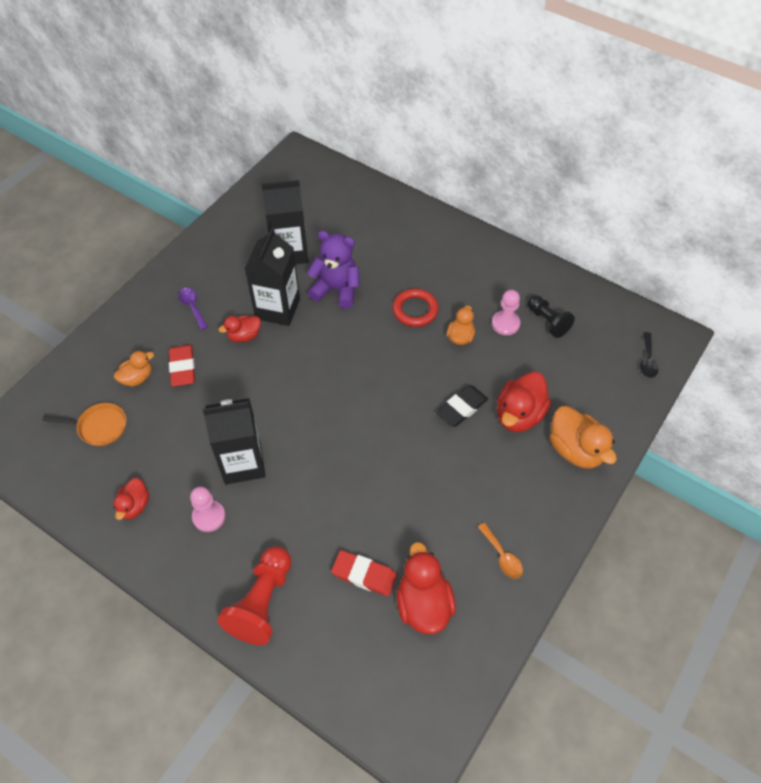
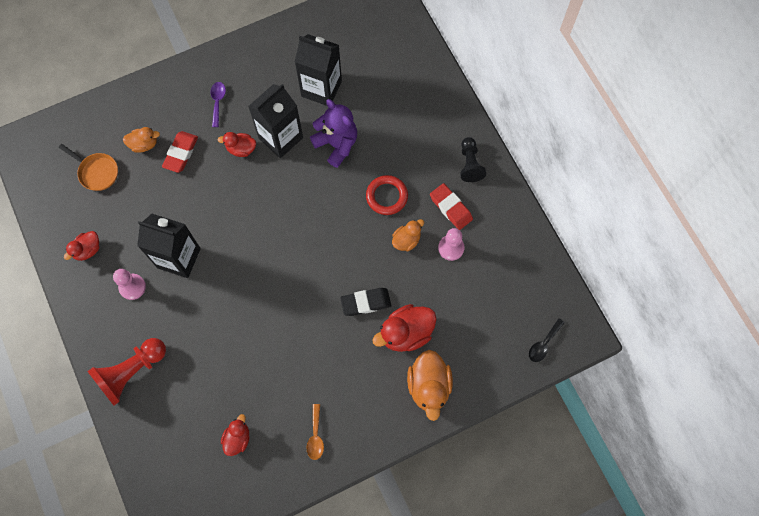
camera: 30 degrees right, 15 degrees up
(364, 575) = (211, 393): red eraser -> red eraser (450, 208)
(423, 604) = (237, 438): red duck -> red duck, size x0.59
(547, 321) = (487, 265): black pawn -> black pawn (470, 164)

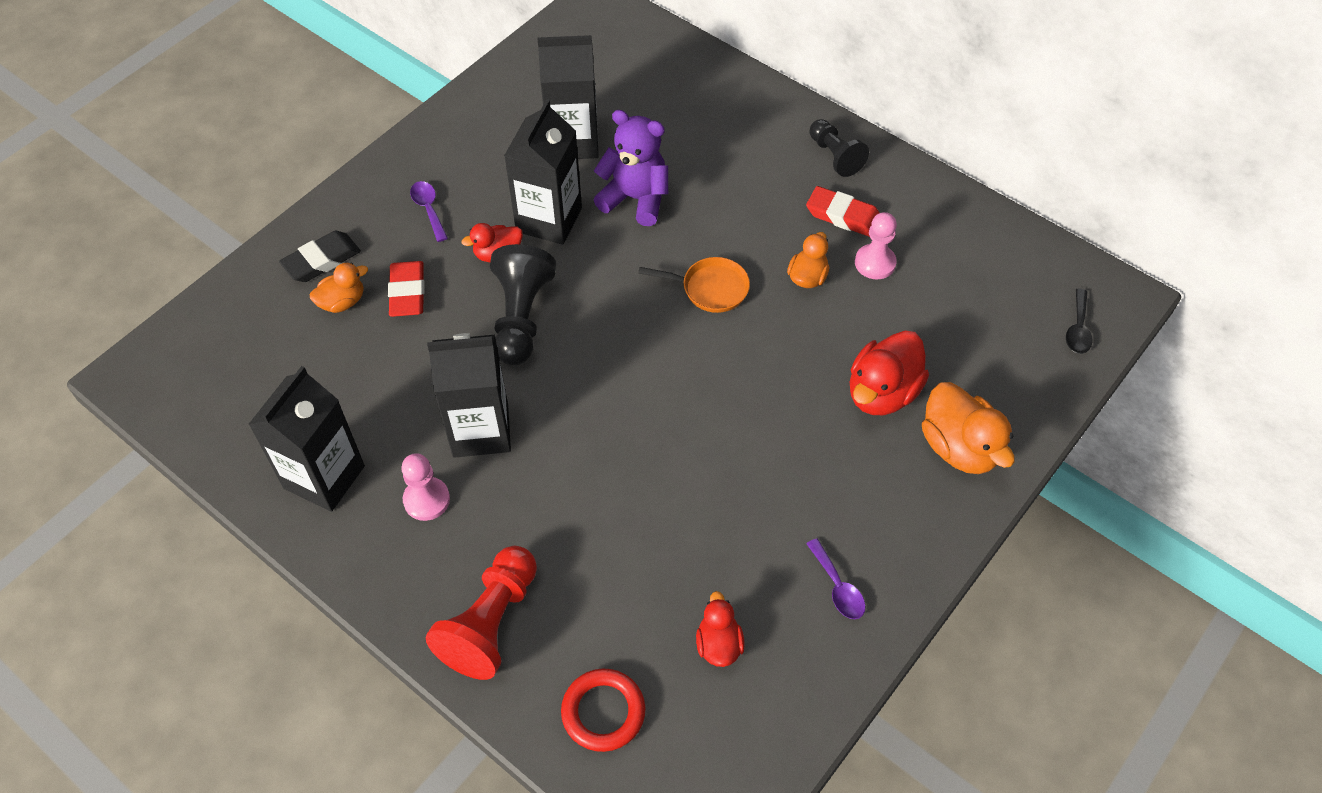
camera: 25 degrees left, 15 degrees down
(87, 250) = (324, 477): red duck -> black carton
(97, 172) = (284, 366): orange pan -> orange pan (710, 288)
(234, 196) = (521, 317): none -> black pawn
(315, 436) = (837, 587): orange spoon -> purple spoon
(366, 303) = (800, 377): black eraser -> black eraser (322, 260)
(386, 196) = (745, 235): red ring -> red ring (603, 712)

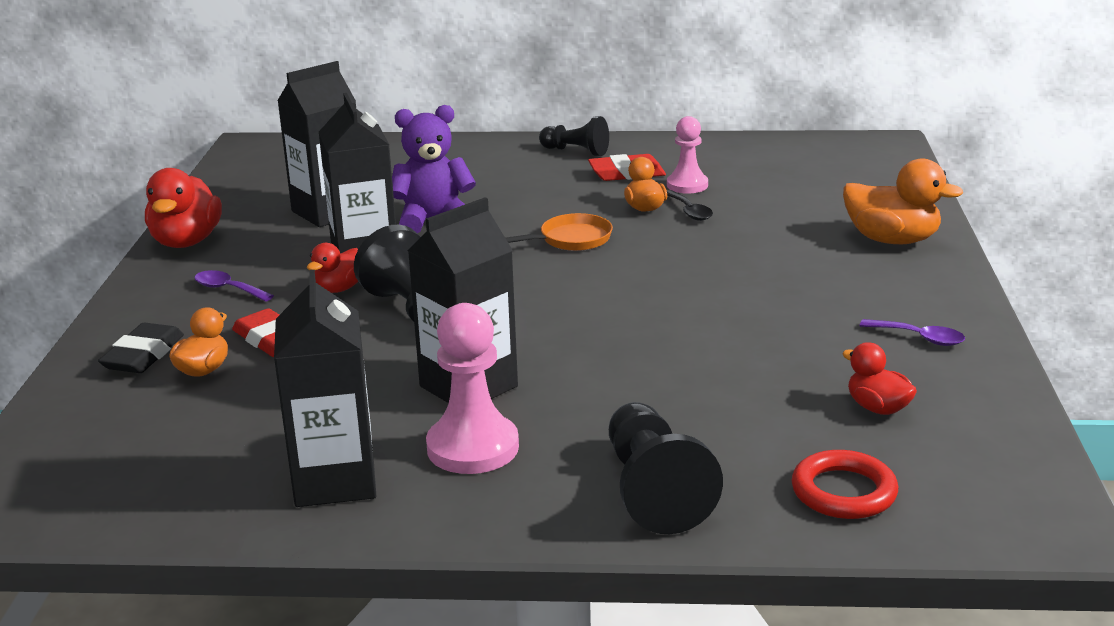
camera: 35 degrees left, 30 degrees down
(426, 500) = (473, 447): pink pawn -> pink pawn, size x1.55
(491, 623) = (653, 491): red pawn -> black pawn
(882, 393) = (792, 237): red duck -> red duck (186, 242)
(1078, 329) = (881, 164): black spoon -> black spoon (689, 211)

